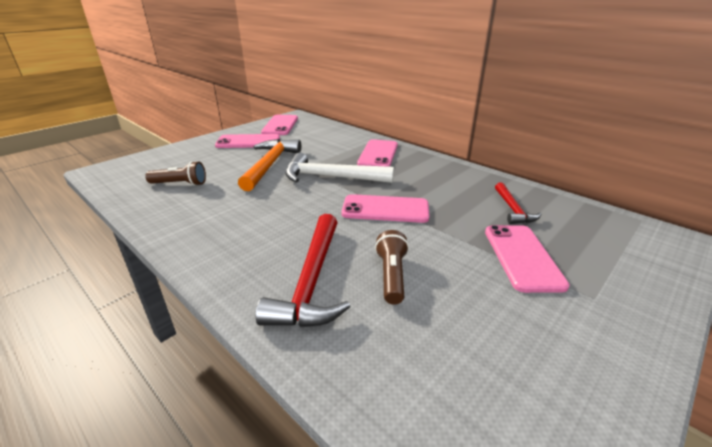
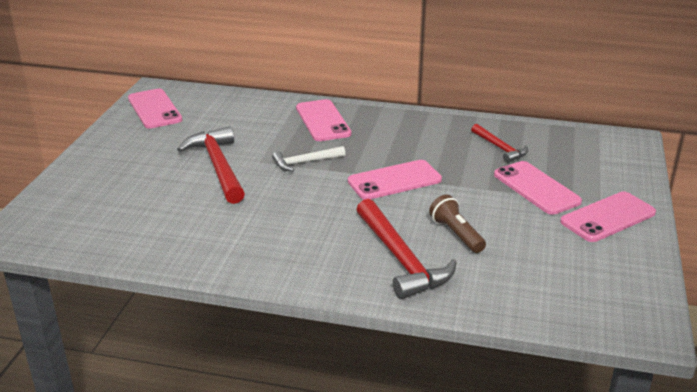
camera: 30 degrees left, 0 degrees up
(180, 184) = (146, 218): brown flashlight -> none
(248, 142) = (147, 144): pink phone -> pink phone (608, 217)
(270, 165) = (218, 167): orange hammer -> red hammer
(331, 177) = (305, 162): white hammer -> white hammer, size x0.57

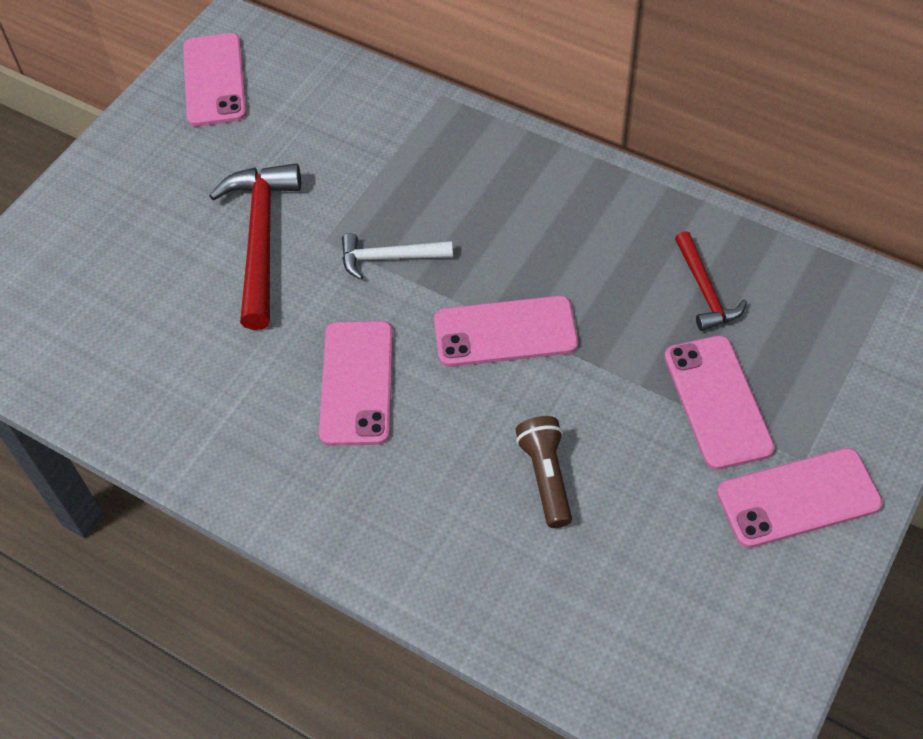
camera: 20 degrees right, 25 degrees up
(323, 121) = (453, 161): pink phone -> pink phone (357, 383)
(401, 259) = (443, 510): red hammer -> none

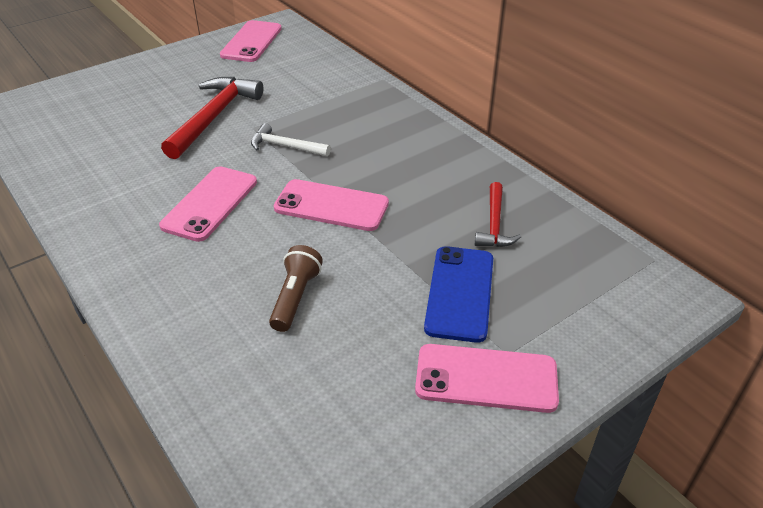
camera: 20 degrees right, 15 degrees down
(717, 402) = (460, 293): pink phone -> blue phone

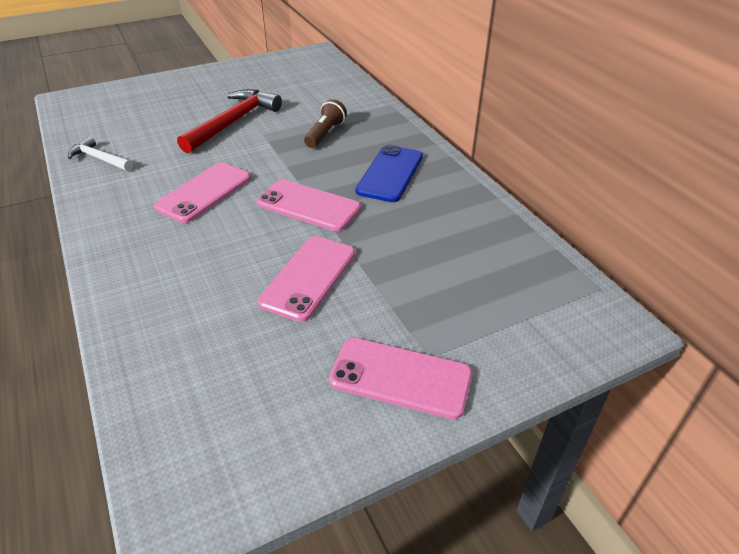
camera: 10 degrees right, 0 degrees up
(251, 42) = (286, 65): pink phone -> pink phone (308, 277)
(285, 146) = (285, 152): white hammer -> white hammer (99, 159)
(295, 297) = (249, 281): brown flashlight -> brown flashlight (325, 134)
(460, 293) = (400, 296): blue phone -> blue phone (390, 174)
(494, 224) = (453, 238): red hammer -> none

